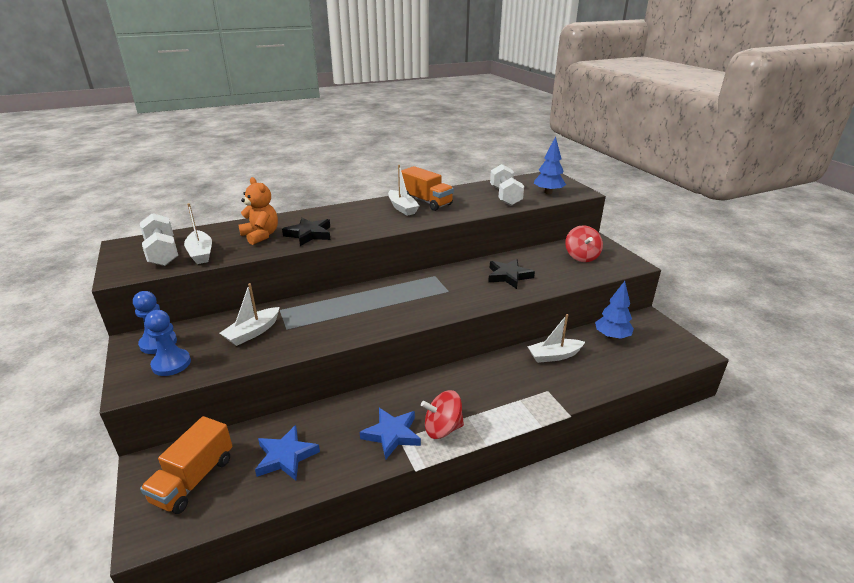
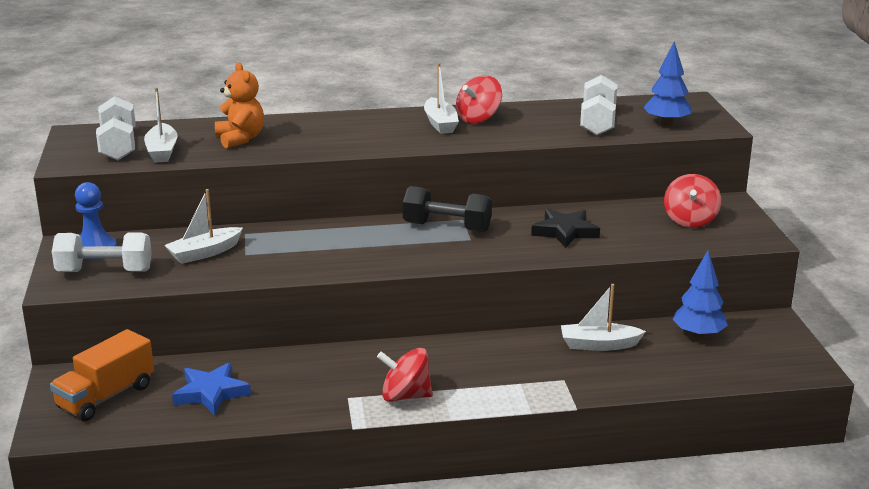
camera: 15 degrees right, 5 degrees down
(171, 364) = (105, 271): blue pawn -> white dumbbell
(309, 234) = (301, 144): black star -> none
(392, 434) = (341, 392): blue star -> none
(426, 202) = (478, 118): orange truck -> red spinning top
(427, 283) = (447, 227): none -> black dumbbell

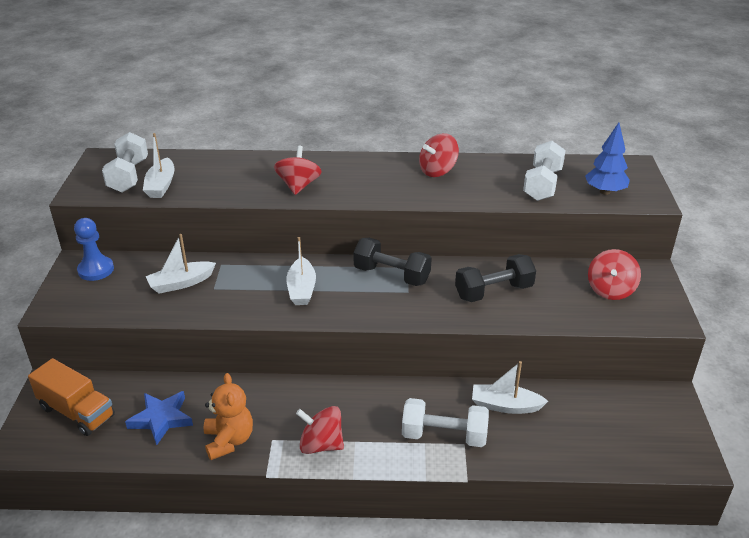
camera: 10 degrees right, 10 degrees up
(105, 271) = (94, 295): white dumbbell -> white dumbbell (444, 436)
(106, 397) = (77, 412): orange truck -> orange truck turned 105 degrees counterclockwise
(240, 139) = (229, 177): orange teddy bear -> orange teddy bear (229, 440)
(325, 141) = (298, 186): none -> red spinning top
(440, 123) = (403, 174): white boat -> white boat (301, 289)
(565, 232) = (493, 292): black star -> black dumbbell
(698, 335) = (598, 405): blue tree -> none

